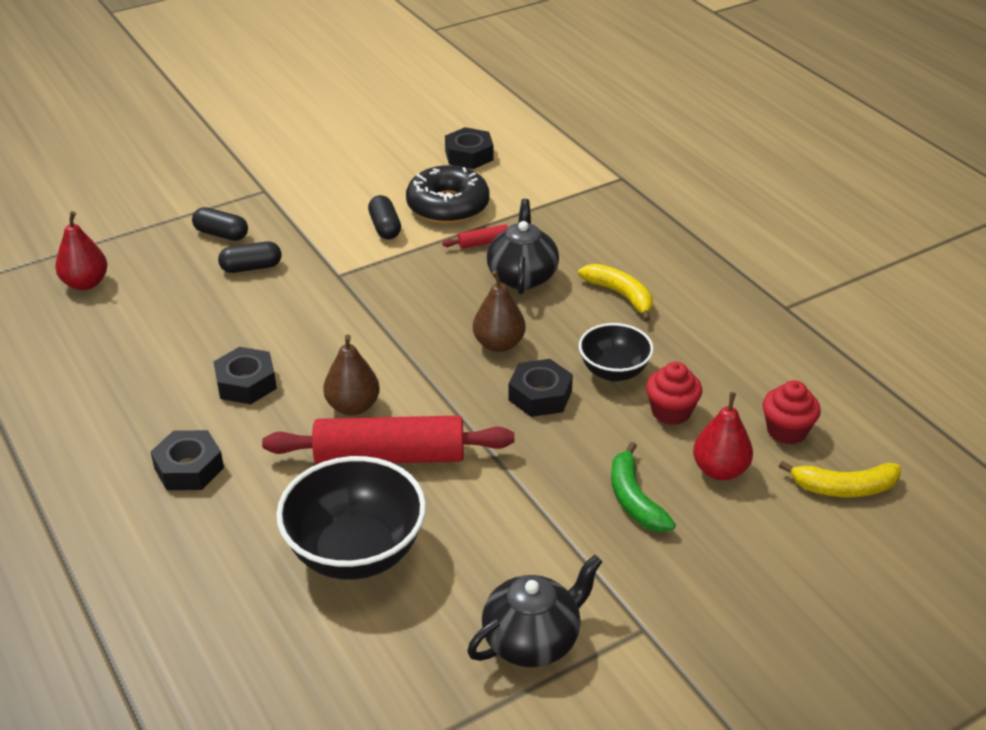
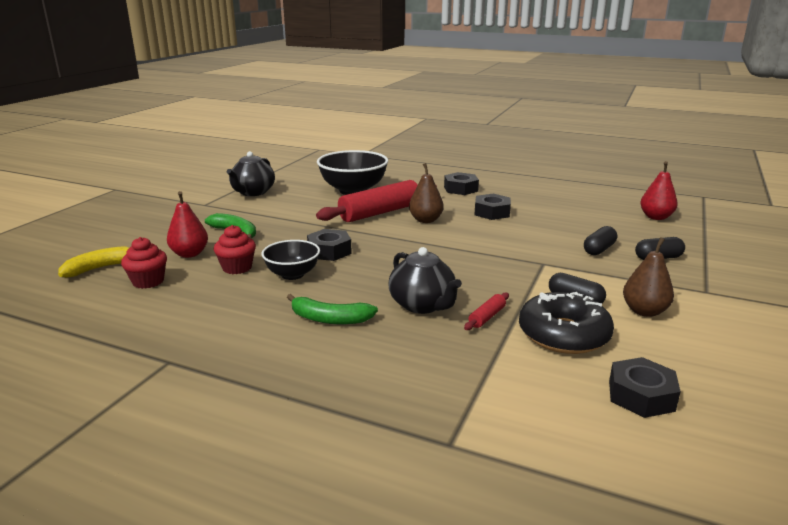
camera: 145 degrees right, 15 degrees down
(499, 344) = (385, 264): brown pear -> brown pear (644, 311)
(621, 295) = (329, 319): yellow banana -> green banana

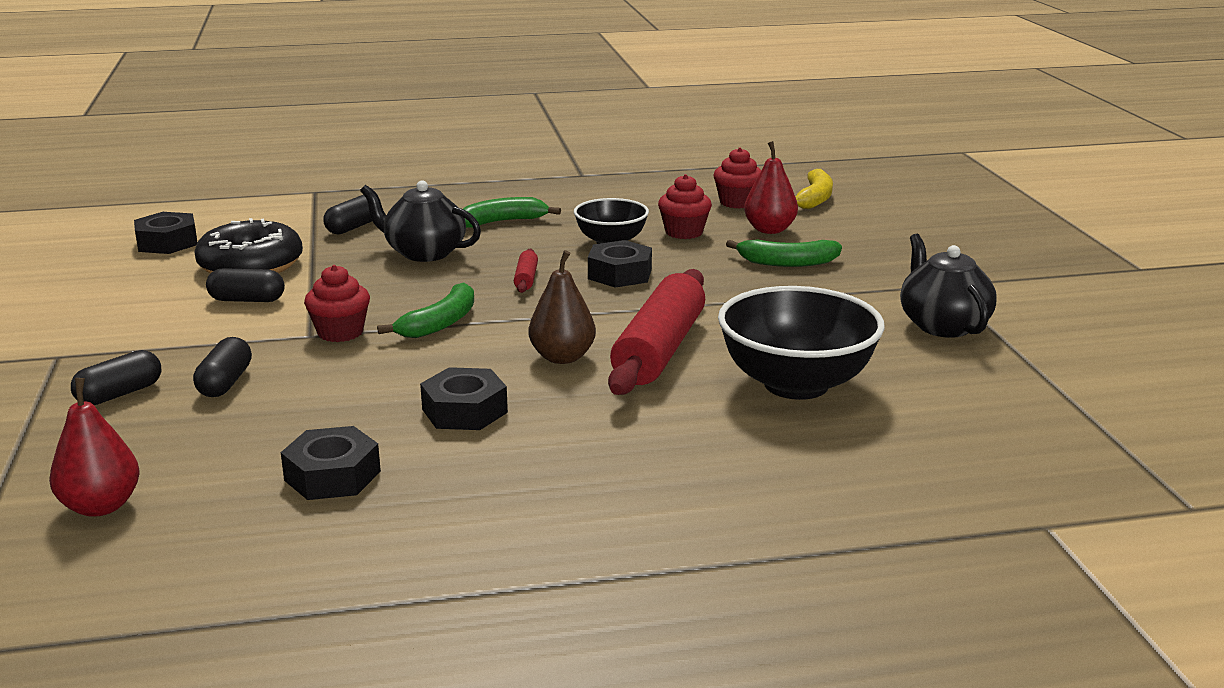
camera: 145 degrees right, 0 degrees up
(453, 355) = (353, 227): none -> black capsule
(461, 189) = (597, 462): black nut -> black nut (332, 475)
(464, 250) = (440, 323): none -> green banana
(486, 317) = (344, 260): red rolling pin -> red rolling pin (526, 278)
(524, 260) = (340, 332): none -> red cupcake
(644, 311) = (155, 309): brown pear -> none

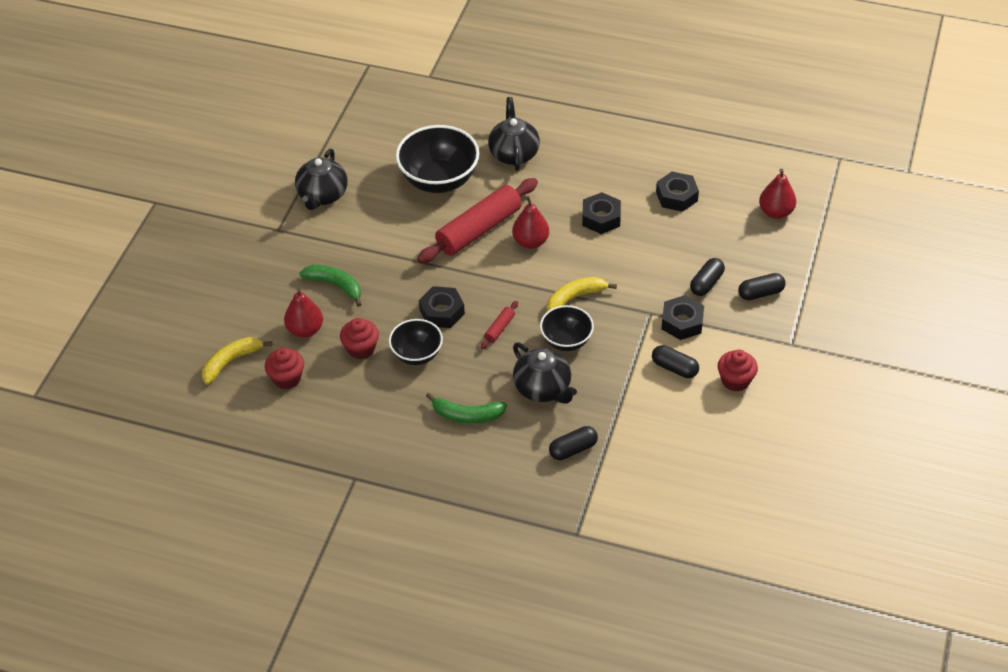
camera: 150 degrees left, 25 degrees up
(167, 242) = (709, 477): black nut -> black nut (682, 322)
(251, 265) = (660, 415): black donut -> none
(340, 332) = (633, 309): red cupcake -> red cupcake (735, 381)
(422, 288) = (566, 341): none -> black bowl
(440, 323) = (575, 298): green banana -> yellow banana
(562, 357) = (530, 241): brown pear -> red pear
(711, 451) = (514, 153): none -> black teapot

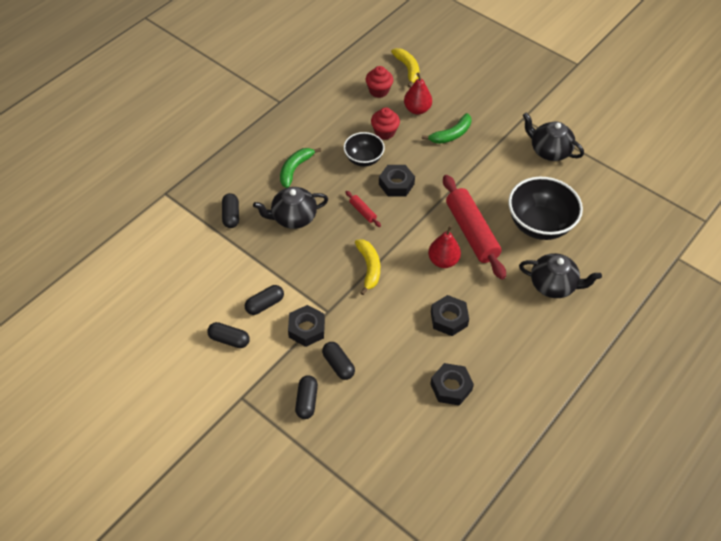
camera: 110 degrees right, 5 degrees up
(566, 341) = (329, 247): black bowl -> none
(735, 381) = (229, 339): red cupcake -> black capsule
(775, 212) = (395, 461): red pear -> none

